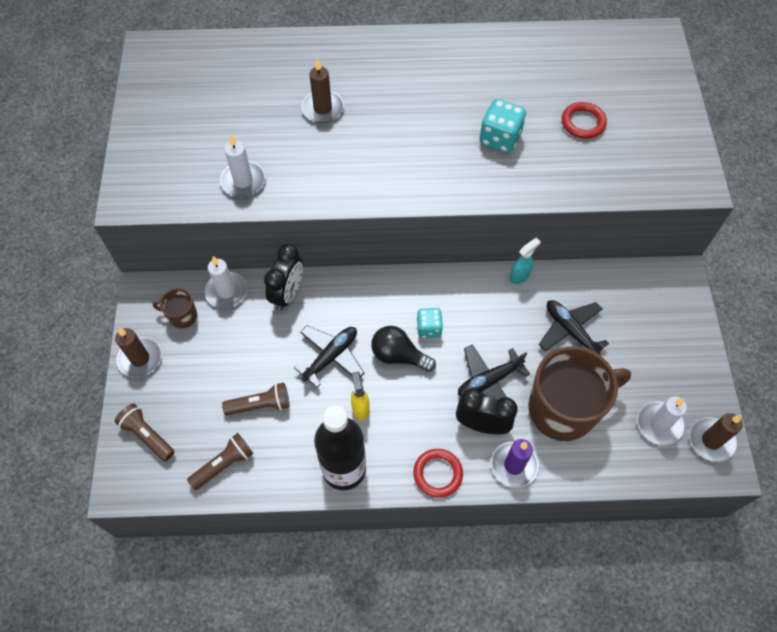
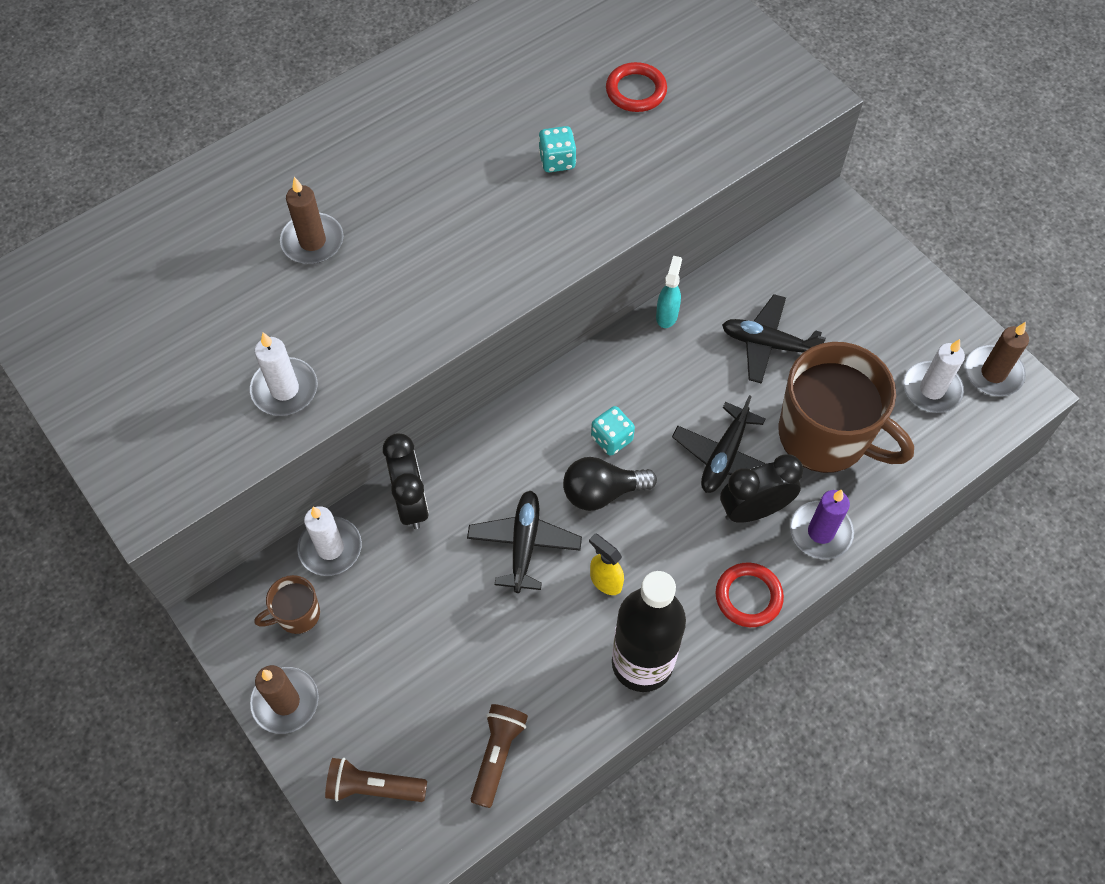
camera: 35 degrees left, 0 degrees up
(260, 405) = (485, 656): brown flashlight -> none
(500, 138) = (557, 160): turquoise dice -> turquoise dice, size x0.66
(564, 409) = (825, 435): brown mug -> brown mug turned 90 degrees clockwise

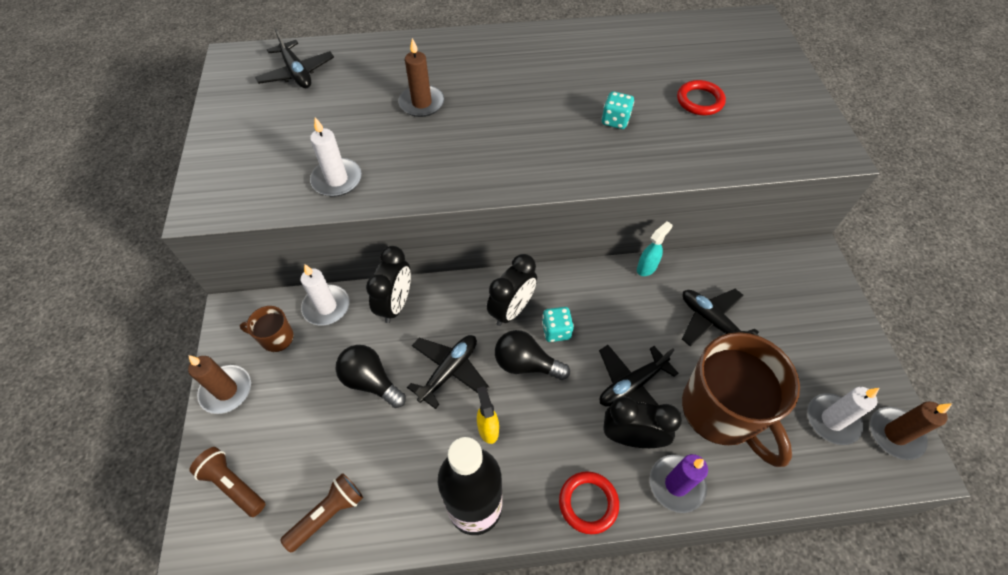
camera: 30 degrees right, 5 degrees down
(115, 272) = (297, 73): none -> black plane
(445, 602) = (371, 381): none -> black light bulb
(548, 440) = (511, 310): none -> black clock

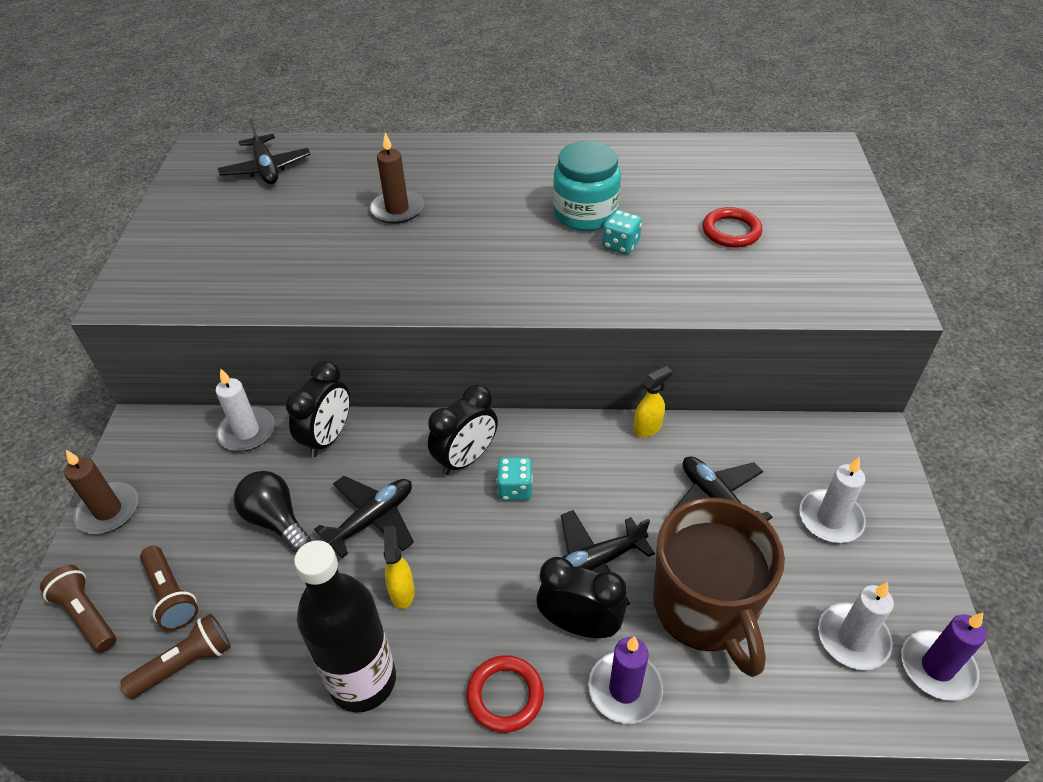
camera: 10 degrees right, 10 degrees down
(276, 338) = (180, 459): brown mug -> none
(300, 457) = (171, 595): none -> brown flashlight
(337, 180) = (278, 281): white candle -> white candle (830, 519)
(526, 364) = (467, 523): black light bulb -> none
(579, 94) = (585, 214): none -> turquoise jar
(647, 267) = (647, 428): turquoise spray bottle -> yellow spray bottle
(895, 434) = (937, 667): brown candle -> purple candle

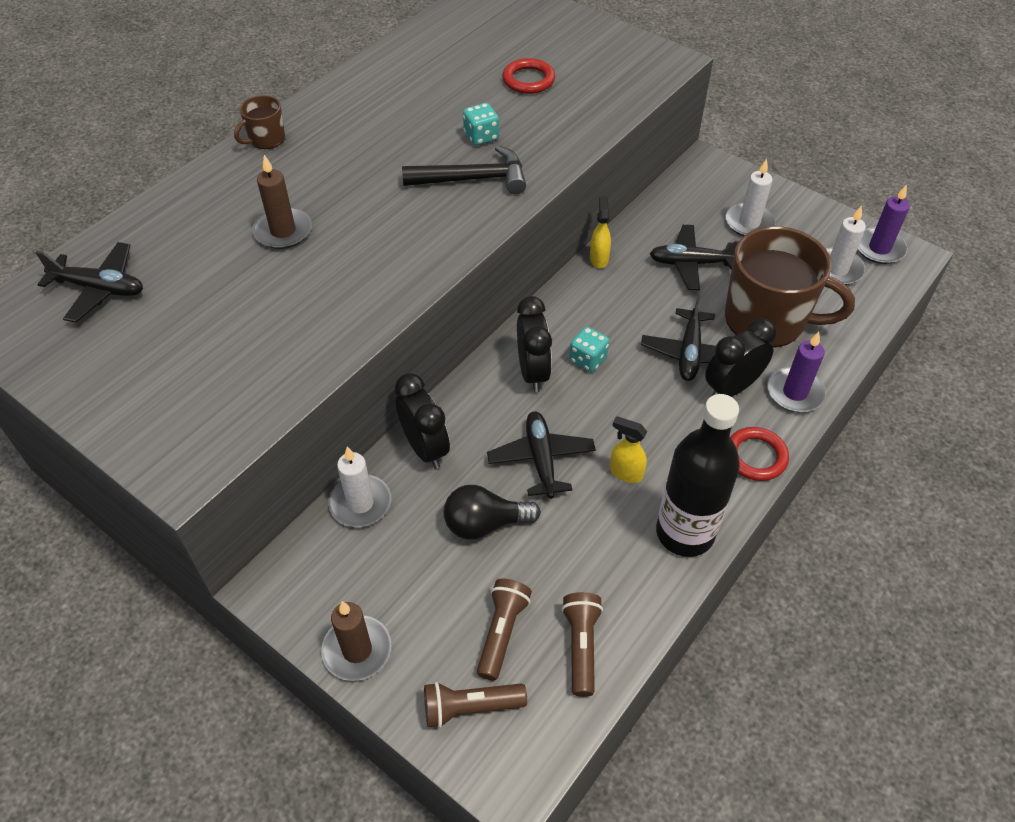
camera: 55 degrees left, 5 degrees up
(171, 595) = (502, 632): brown flashlight -> brown flashlight turned 75 degrees counterclockwise
(488, 148) = (266, 139): none -> brown mug
(561, 268) = (473, 179): none -> black hammer
(585, 214) = (423, 134): turquoise jar -> none

